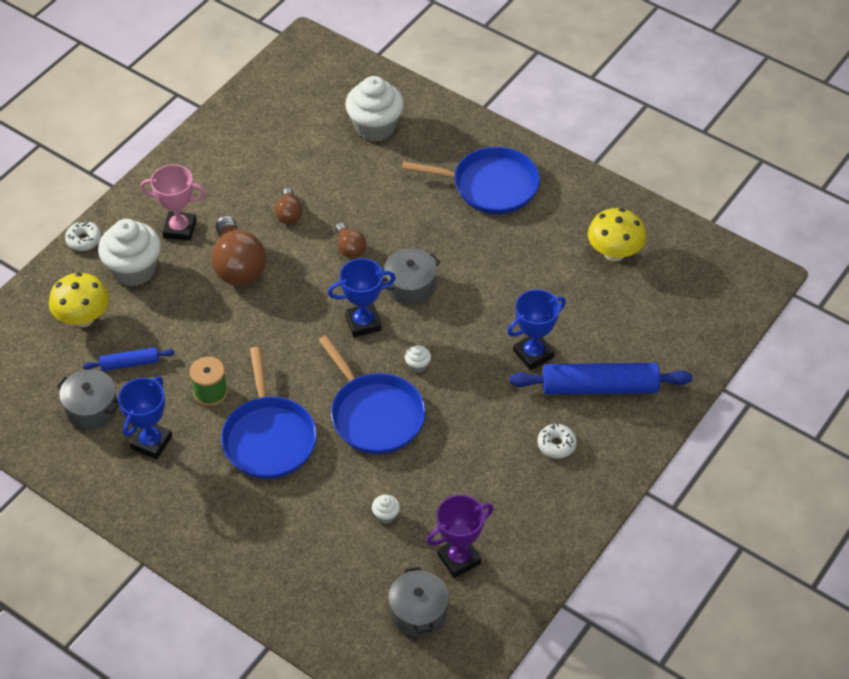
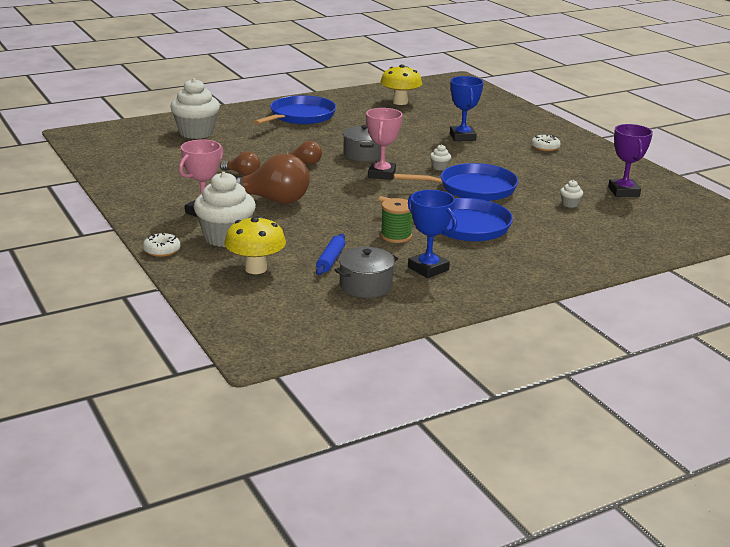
camera: 65 degrees left, 25 degrees down
(363, 323) = (382, 174): blue trophy -> pink trophy
(418, 612) = (664, 212): grey pot -> none
(599, 387) = (507, 128): blue rolling pin -> none

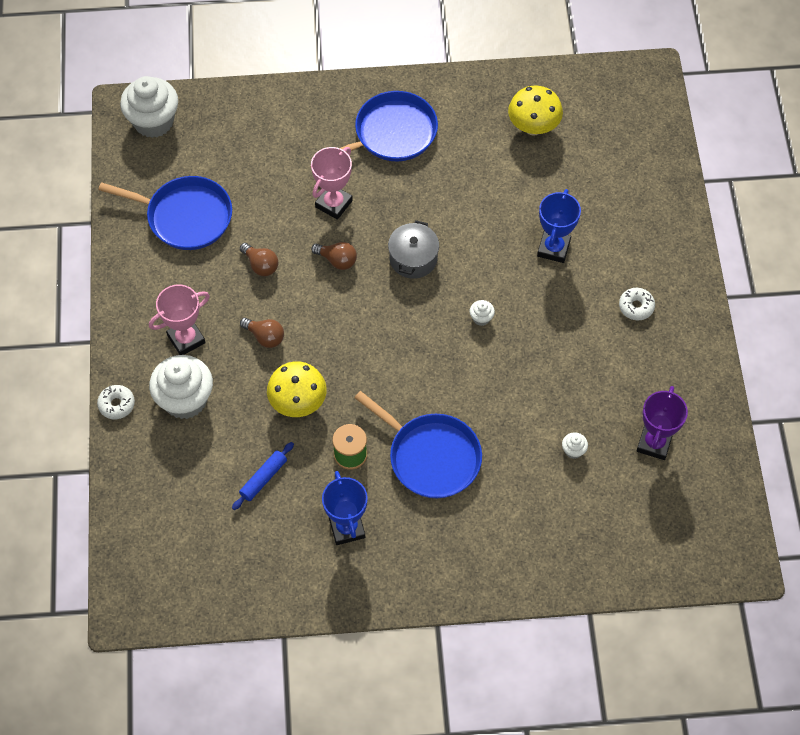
camera: 25 degrees right, 35 degrees up
(196, 133) = (254, 144): white cupcake -> white cupcake (153, 122)
(255, 269) = (187, 470): yellow mushroom -> yellow mushroom (298, 403)
(273, 200) = (265, 337): brown light bulb -> brown light bulb, size x0.53
(366, 285) = (272, 537): grey pot -> none
(382, 174) = (408, 313): pink trophy -> pink trophy (333, 204)
(473, 188) = (489, 380): blue pan -> blue pan (185, 216)

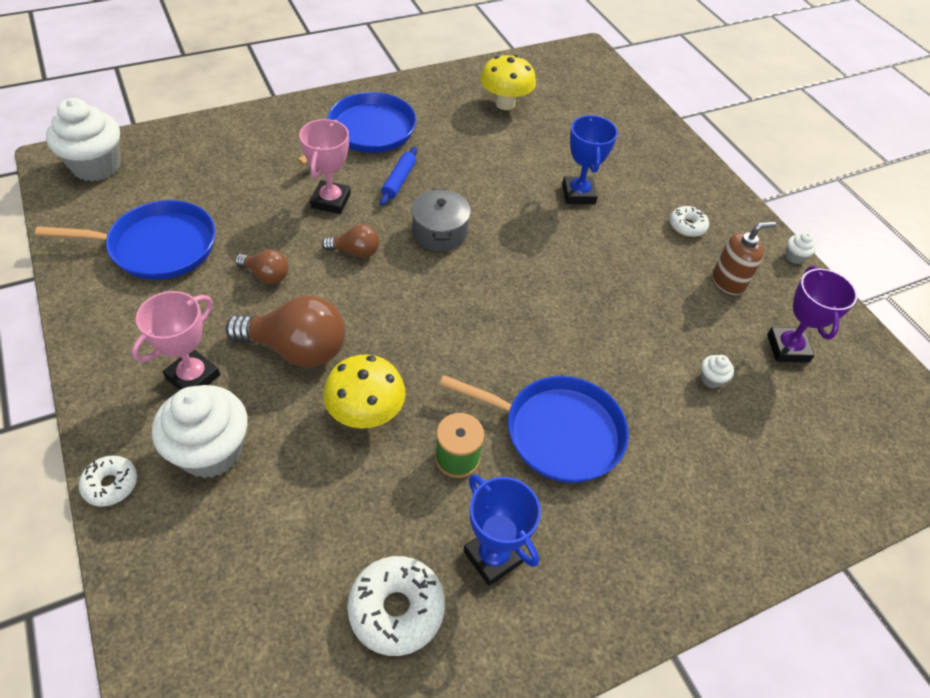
camera: 25 degrees left, 10 degrees down
(263, 478) = (353, 524): blue rolling pin -> blue rolling pin (399, 181)
(265, 337) = (297, 349): brown light bulb -> brown light bulb, size x1.90
(272, 540) = (396, 609): none -> white donut
(481, 318) = (539, 271): white cupcake -> white cupcake (794, 257)
(640, 370) = (728, 281): none -> brown soap dispenser

